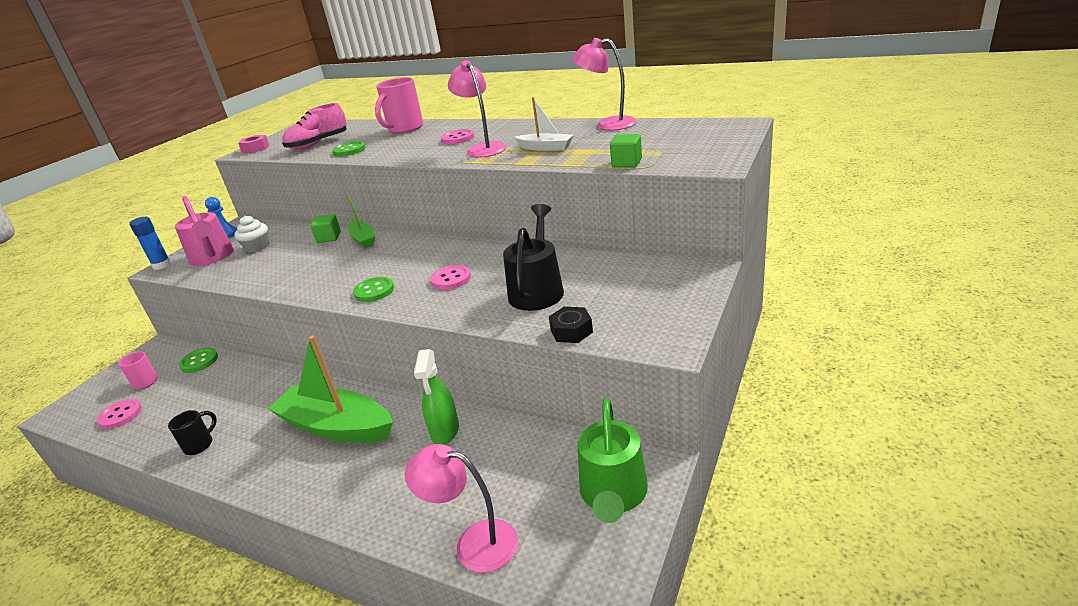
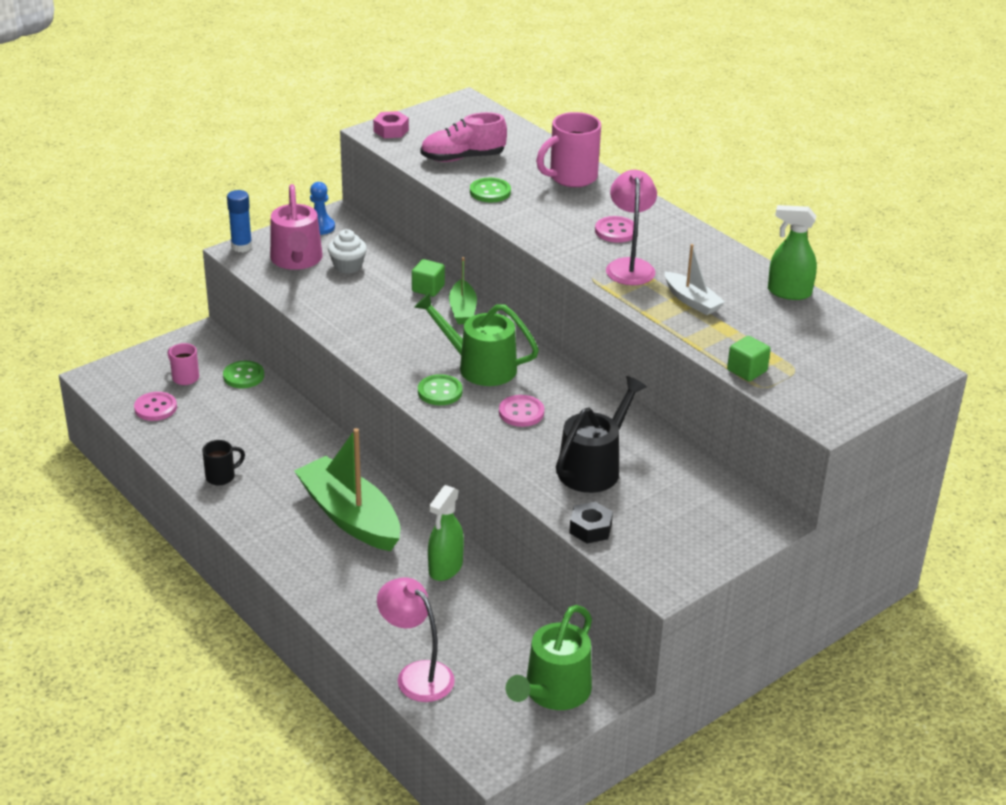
camera: 20 degrees right, 5 degrees up
(398, 265) = (480, 367): none -> green watering can
(607, 124) = (789, 292): pink lamp -> green spray bottle

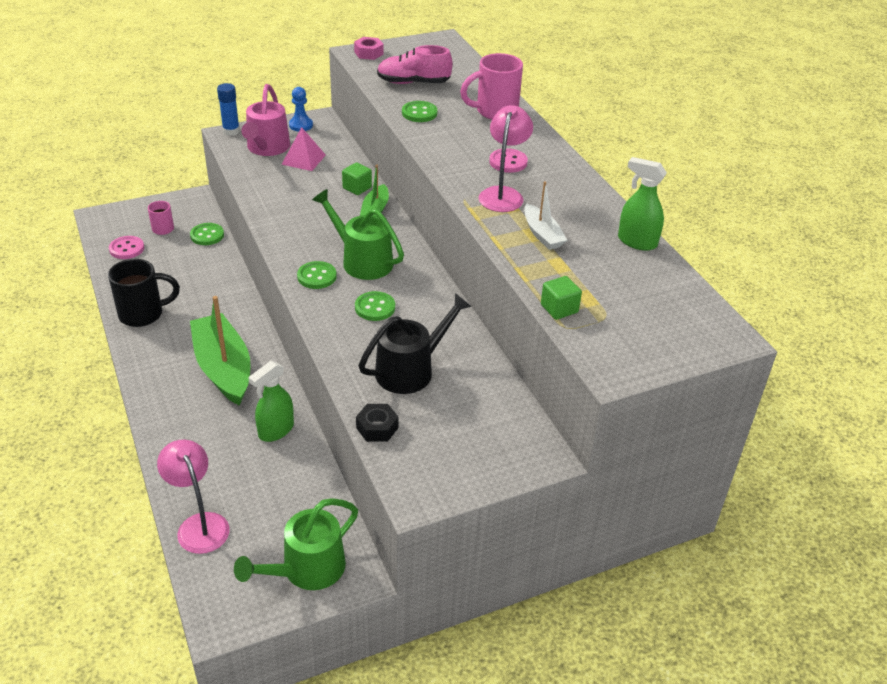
camera: 15 degrees right, 5 degrees up
(221, 476) = (143, 314): black mug -> black mug, size x1.79
(347, 266) = (303, 159): white cupcake -> pink pyramid
(521, 412) = (375, 307): pink button -> green button

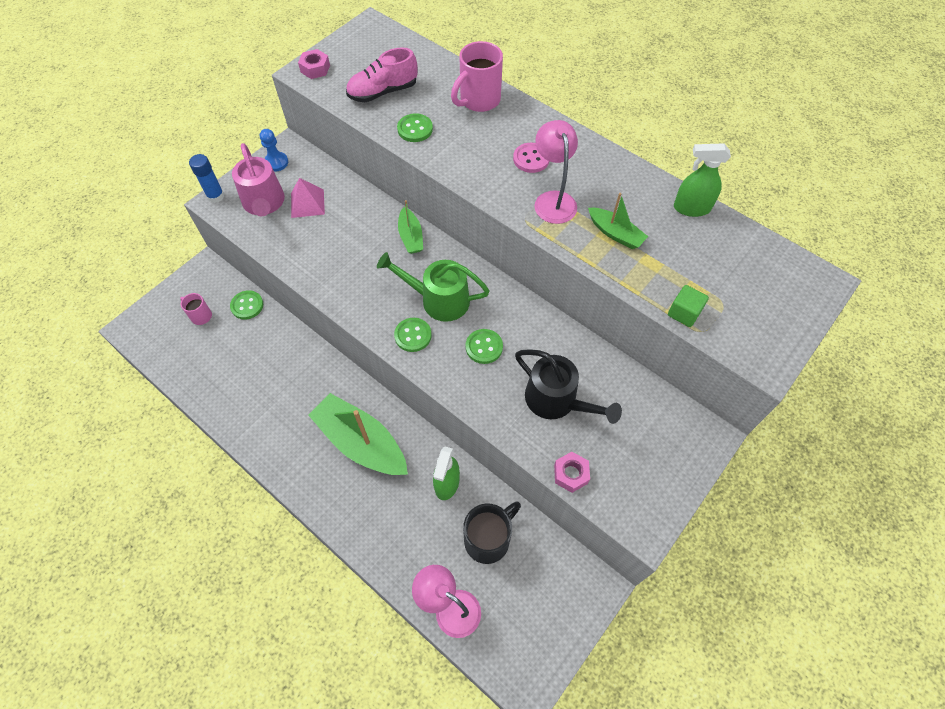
camera: 25 degrees left, 20 degrees up
(127, 249) = (183, 354): pink button -> none
(143, 314) = (251, 419): black mug -> black mug (488, 539)
(307, 569) = (559, 602): green watering can -> none
(357, 188) = (378, 217): green cube -> none
(377, 428) = (571, 474): black nut -> pink nut
(410, 370) = (556, 400): black watering can -> black watering can turned 105 degrees clockwise
(542, 234) = (615, 233): white boat -> green boat

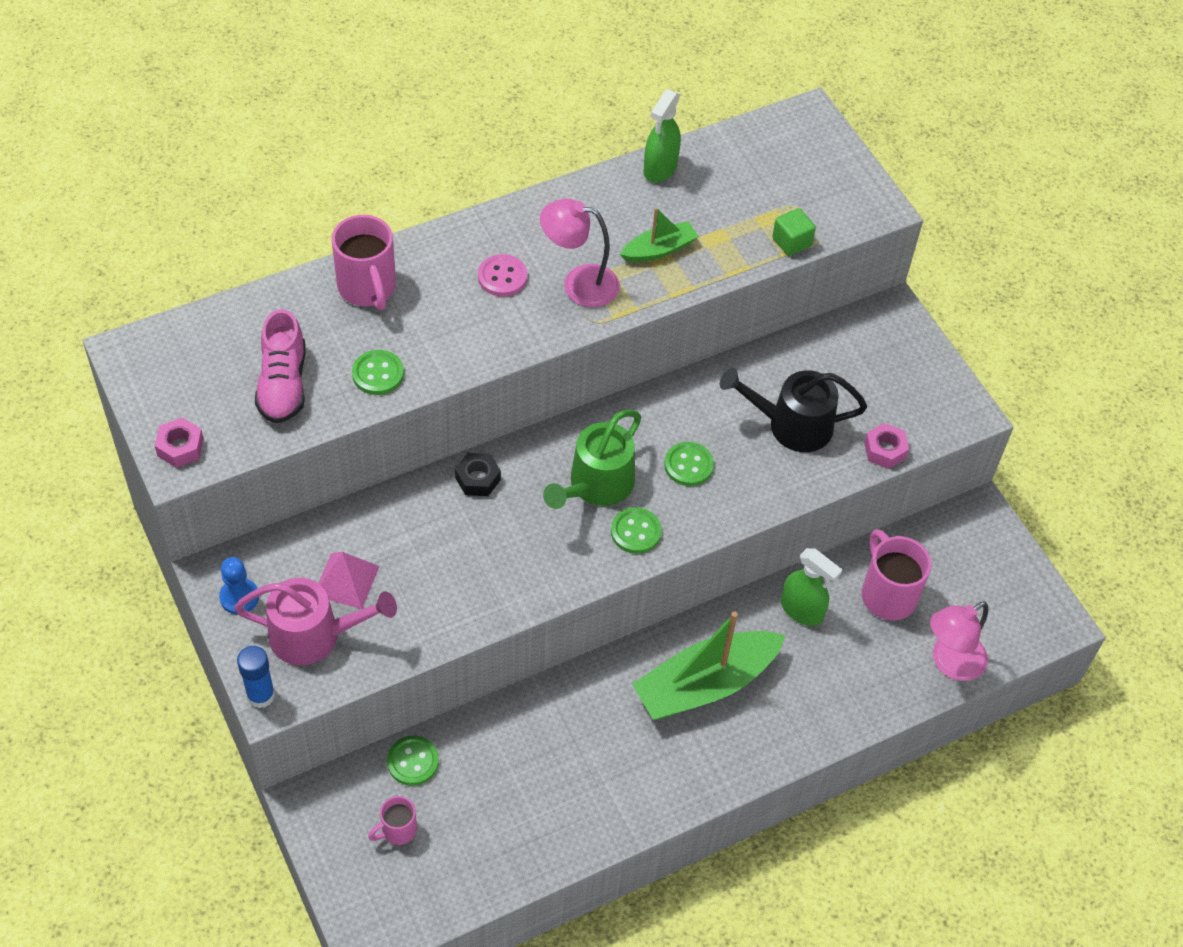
camera: 70 degrees left, 5 degrees down
(411, 236) = (478, 479): green boat -> black nut
(488, 539) = (887, 594): black mug -> pink mug
(556, 400) = (792, 425): black watering can -> black watering can turned 150 degrees counterclockwise

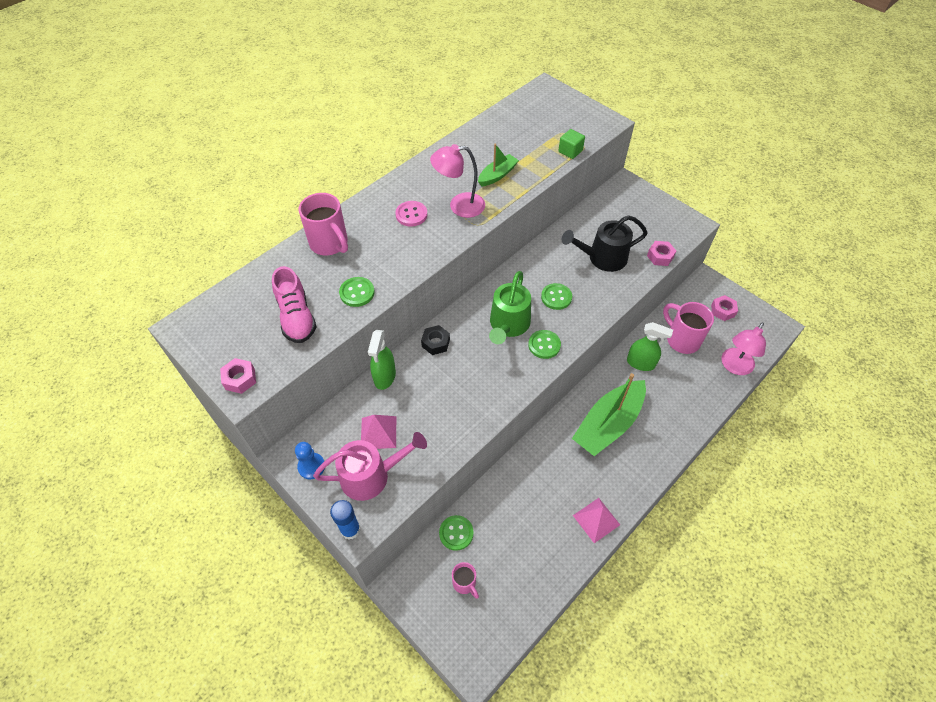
camera: 15 degrees left, 0 degrees up
(397, 830) = (465, 583): pink mug -> pink mug turned 75 degrees counterclockwise
(621, 811) = (596, 520): none -> pink pyramid
(660, 168) = (477, 133): green spray bottle -> green spray bottle (384, 376)
(980, 570) = (722, 311): none -> pink nut

